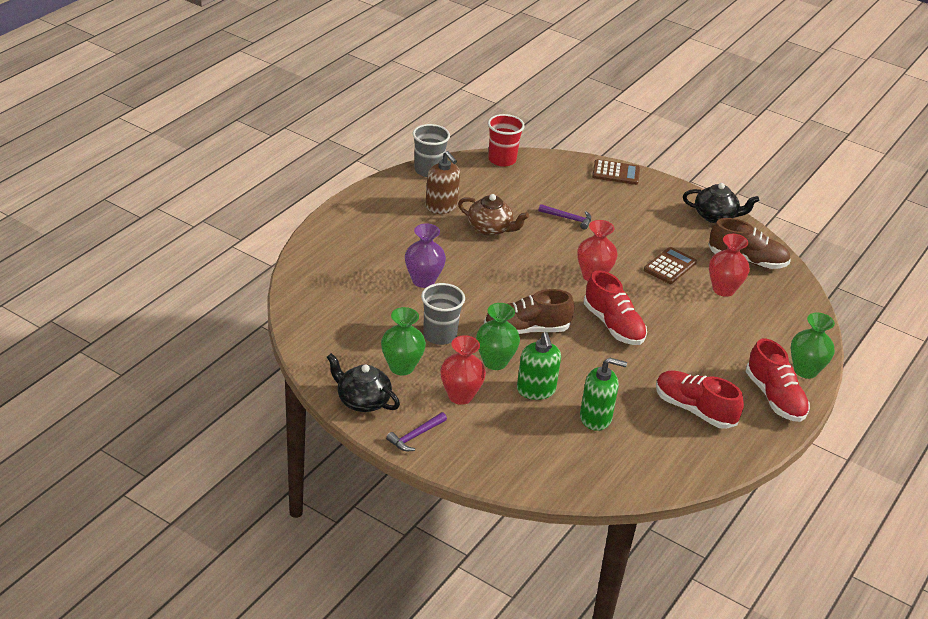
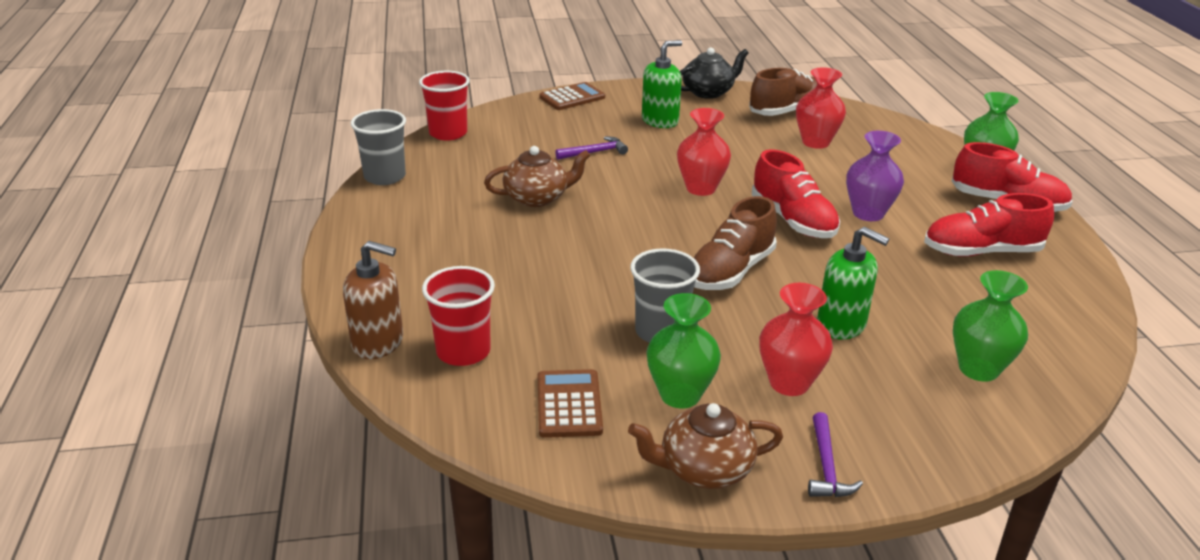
camera: 40 degrees left, 5 degrees down
(337, 287) = (463, 351): none -> red cup
(362, 401) = (704, 469): black teapot -> brown teapot
(423, 280) = (551, 285): purple vase -> purple vase (868, 213)
(441, 206) = (453, 203): brown soap dispenser -> brown soap dispenser (378, 342)
(495, 362) = (758, 323): green vase -> green vase (978, 369)
(596, 418) = (933, 315): green soap dispenser -> green soap dispenser (660, 121)
(613, 325) = (793, 220): red shoe -> red shoe turned 45 degrees clockwise
(670, 266) = (745, 146): brown calculator -> brown calculator (569, 404)

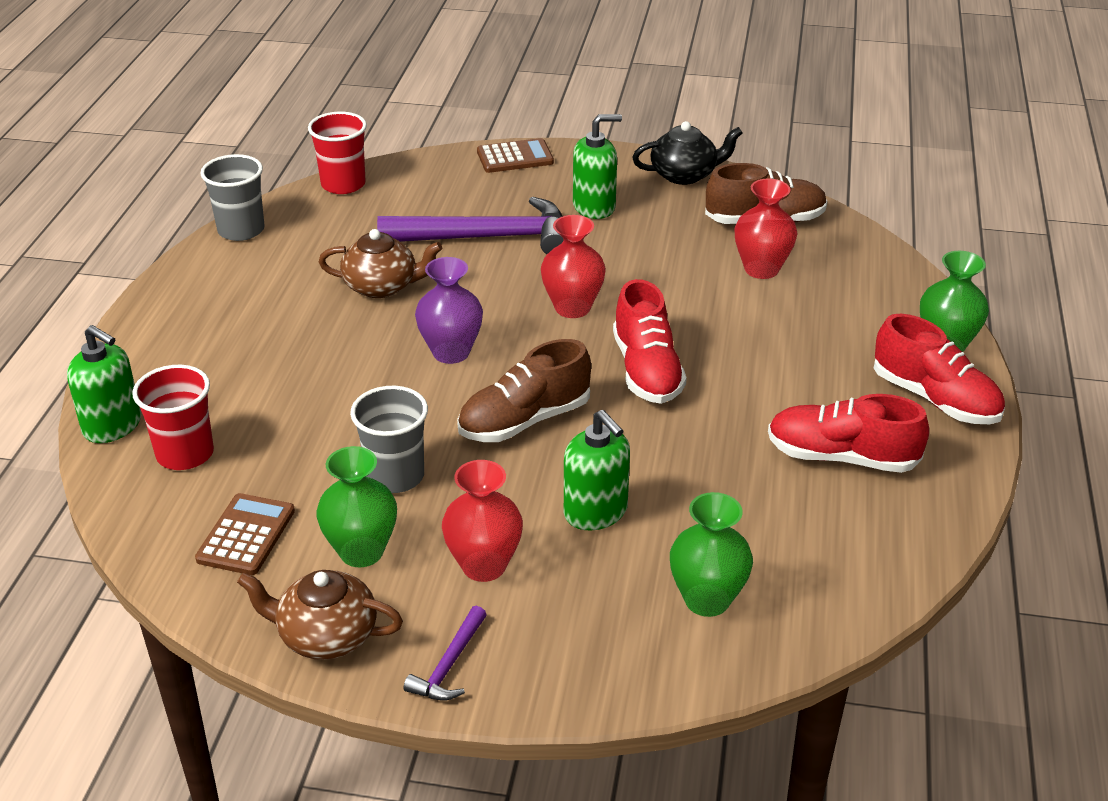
camera: 20 degrees right, 5 degrees up
(378, 342) = (113, 426): brown soap dispenser -> green soap dispenser
(595, 152) = (487, 238): purple hammer -> purple hammer, size x2.21
(868, 213) = (745, 379): purple vase -> purple vase (451, 352)

